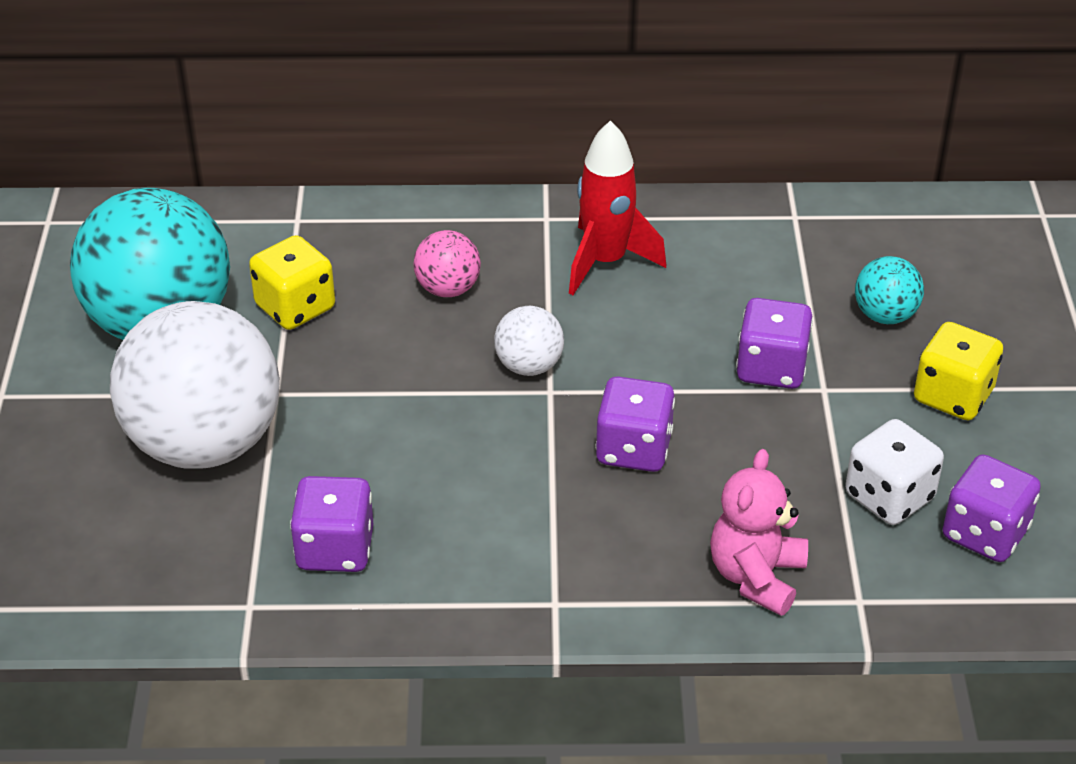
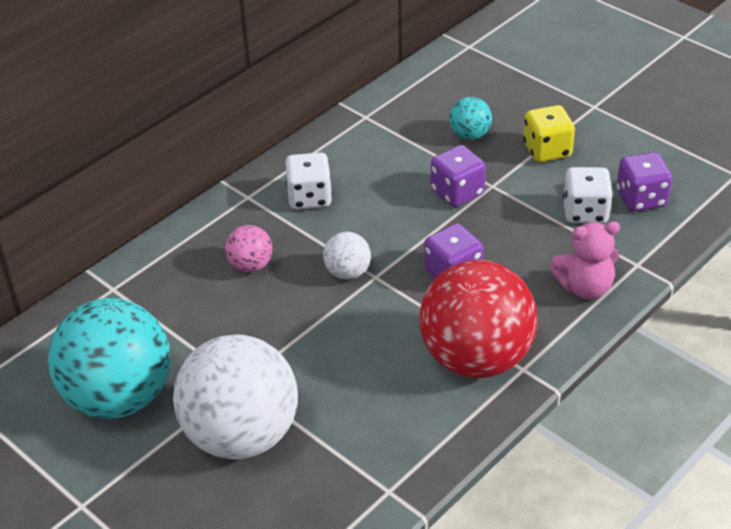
camera: 45 degrees left, 0 degrees up
(295, 307) = (183, 332): yellow dice -> none
(335, 549) = (388, 429): purple dice -> none
(524, 553) = (476, 358): none -> red ball
(605, 262) = (309, 197): red rocket -> white dice
(756, 576) = (585, 287): pink teddy bear -> pink teddy bear turned 75 degrees counterclockwise

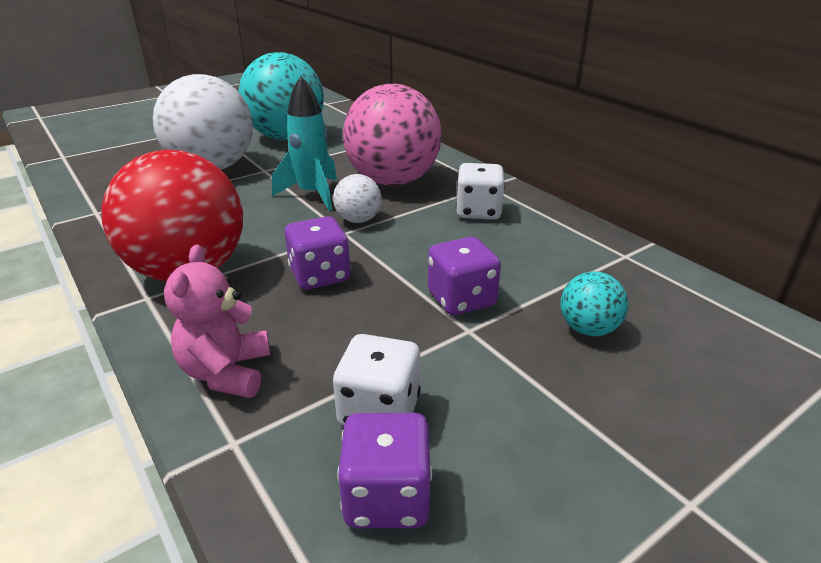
camera: 100 degrees right, 10 degrees down
(250, 265) = (393, 181): pink ball -> pink ball, size x2.25
(299, 320) = (312, 194): none -> turquoise rocket
(547, 150) = (546, 402): yellow dice -> none

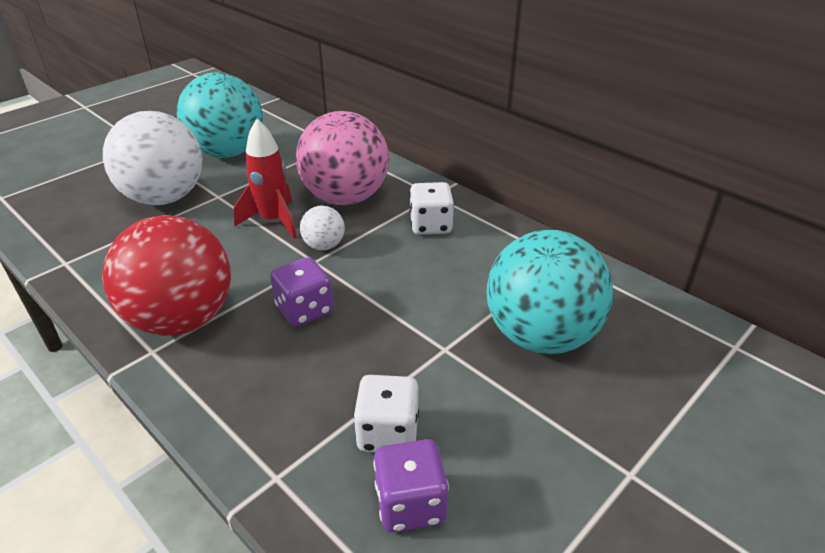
camera: 10 degrees left, 5 degrees up
(227, 372) = (250, 416): pink teddy bear -> none
(312, 194) = (273, 221): turquoise rocket -> red rocket
(461, 299) = (433, 320): purple dice -> none
(588, 329) = (540, 336): turquoise ball -> turquoise ball, size x2.25

